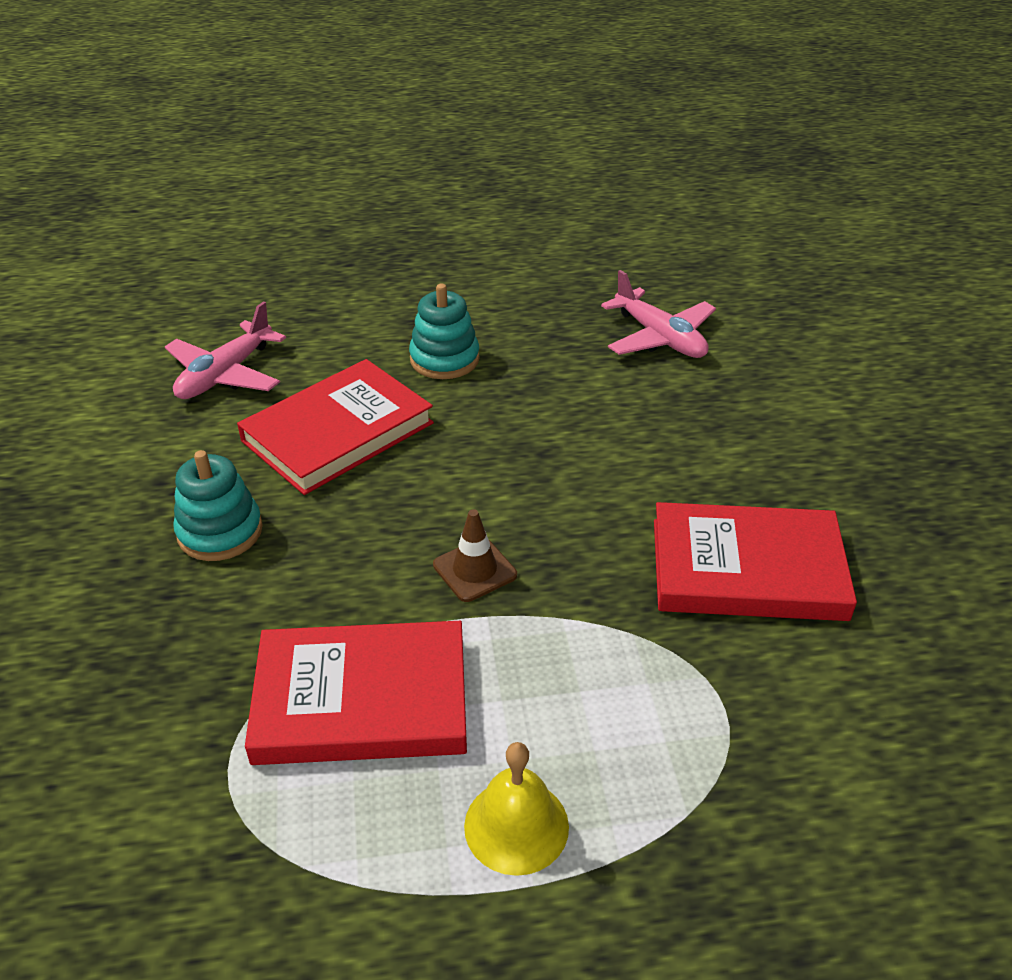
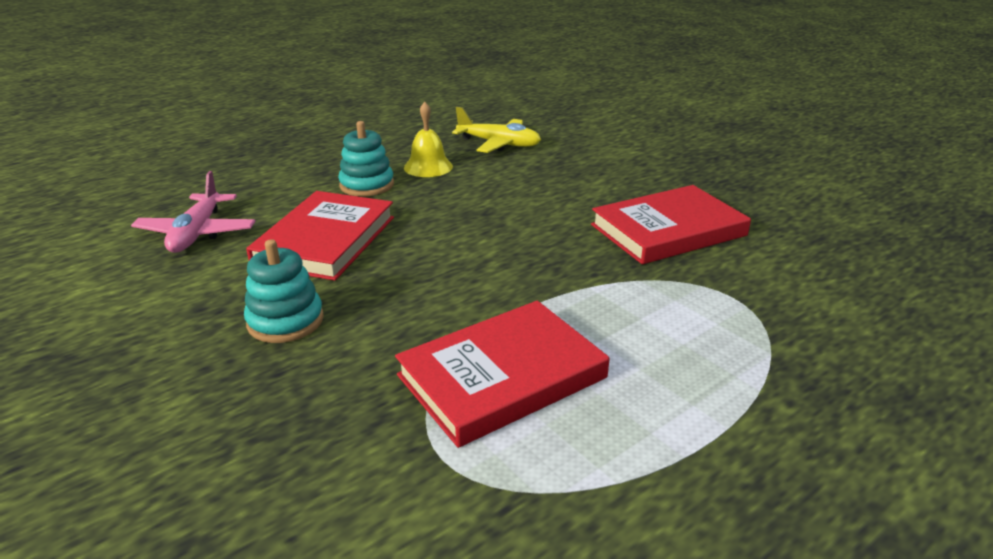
camera: 30 degrees left, 10 degrees down
(474, 570) = (505, 282): brown traffic cone -> none
(516, 826) = (682, 401): yellow bell -> yellow bell (428, 167)
(659, 337) = (499, 144): pink plane -> yellow plane

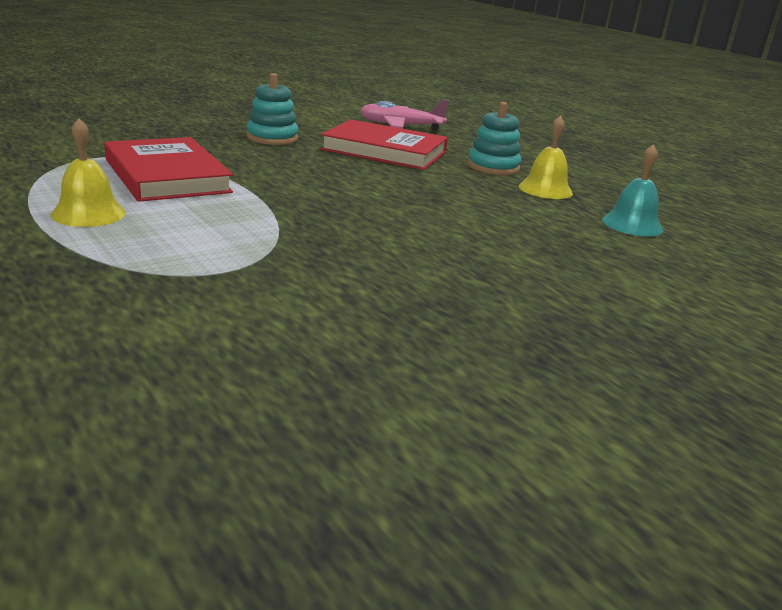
camera: 90 degrees right, 5 degrees down
(499, 144) = (632, 224): yellow plane -> turquoise bell
(667, 403) = (88, 213): none -> yellow bell
(668, 230) = (387, 271): red book -> none

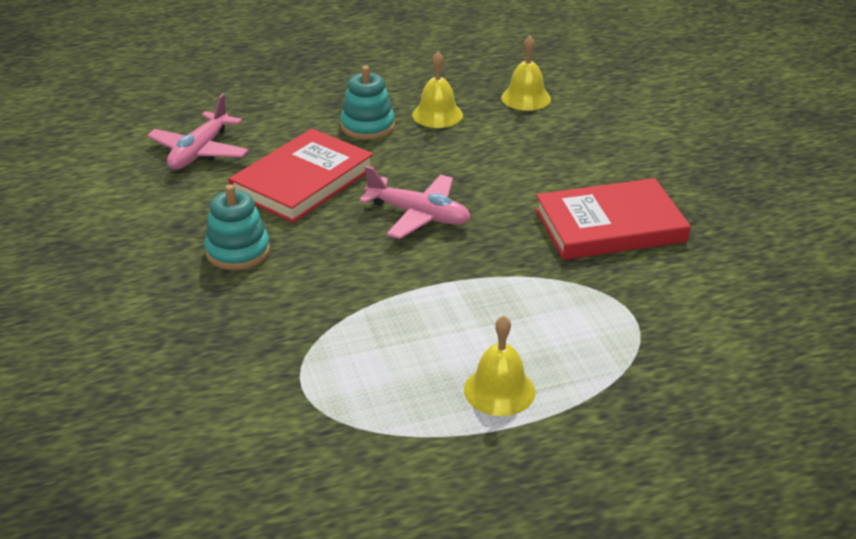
camera: 70 degrees left, 10 degrees up
(167, 176) = (381, 337): red book -> red book (610, 225)
(359, 185) = (418, 215): none -> pink plane
(632, 224) = (526, 98): turquoise bell -> yellow bell

